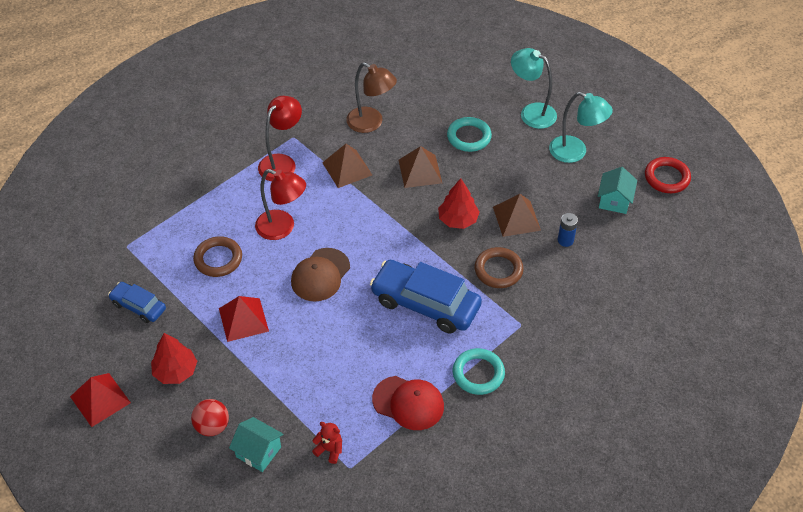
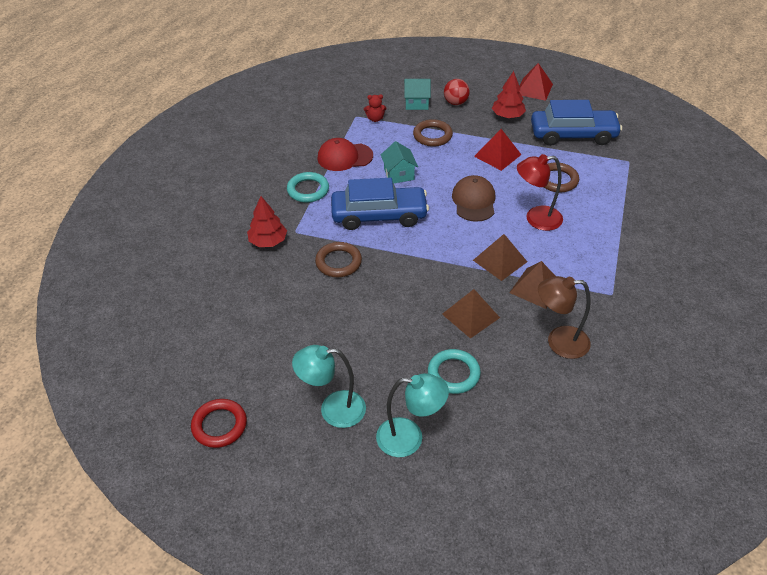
camera: 150 degrees right, 5 degrees down
(138, 306) = (573, 135): blue car -> blue car, size x1.85
(282, 162) = (595, 267): red lamp -> none
(286, 385) = (432, 136): none -> brown ring
(458, 220) = (402, 287): red tree -> red tree (268, 241)
(516, 218) = (351, 312): brown pyramid -> brown pyramid (500, 261)
(565, 240) = (294, 312): blue battery -> none
(614, 201) = (265, 372): turquoise house -> turquoise house (399, 174)

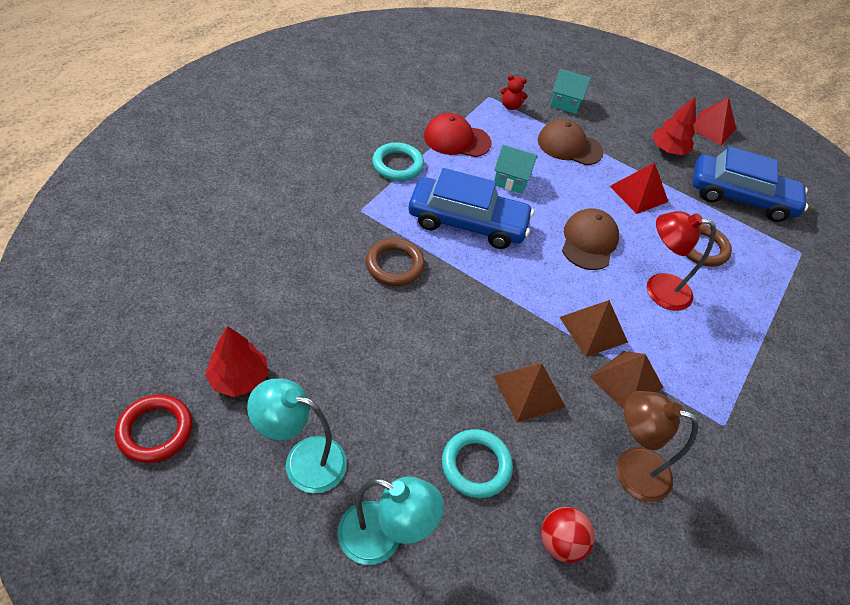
camera: 10 degrees right, 5 degrees up
(268, 241) = (324, 212): red tree -> red tree (239, 378)
(399, 174) = (511, 179): turquoise house -> turquoise house turned 75 degrees counterclockwise
(432, 136) = (569, 146): brown ring -> brown cap
(455, 102) = (611, 116): red ball -> red ball (560, 542)

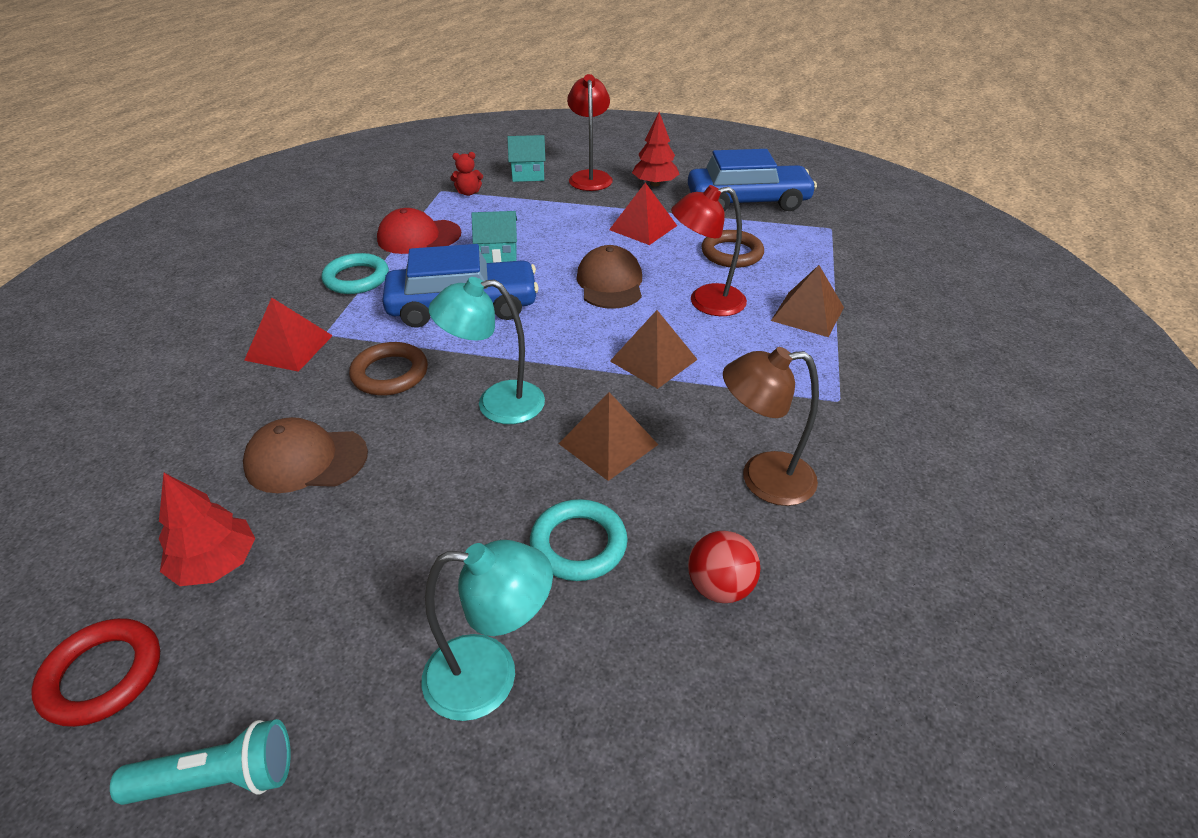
camera: 15 degrees left, 10 degrees down
(204, 532) = (219, 779): none -> turquoise flashlight
(303, 460) = (342, 626): turquoise lamp -> turquoise lamp (496, 404)
(569, 146) = (549, 208): brown cap -> brown cap (306, 460)
(616, 123) = (590, 177): none -> red lamp
(626, 382) = (714, 396): brown pyramid -> brown pyramid (807, 314)
(711, 128) = (689, 155): red pyramid -> red pyramid (289, 347)

